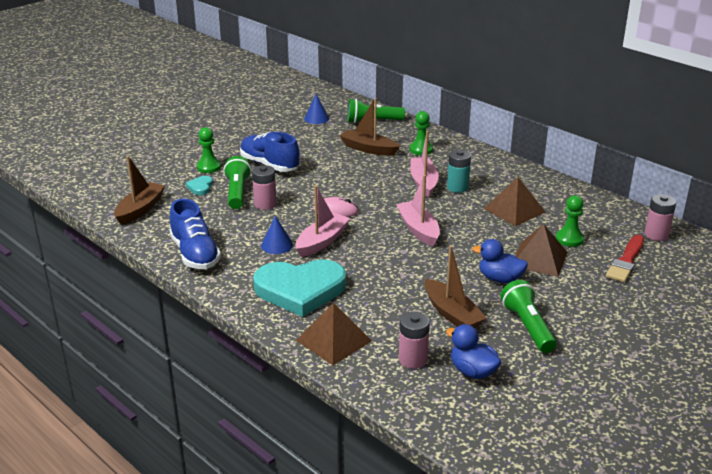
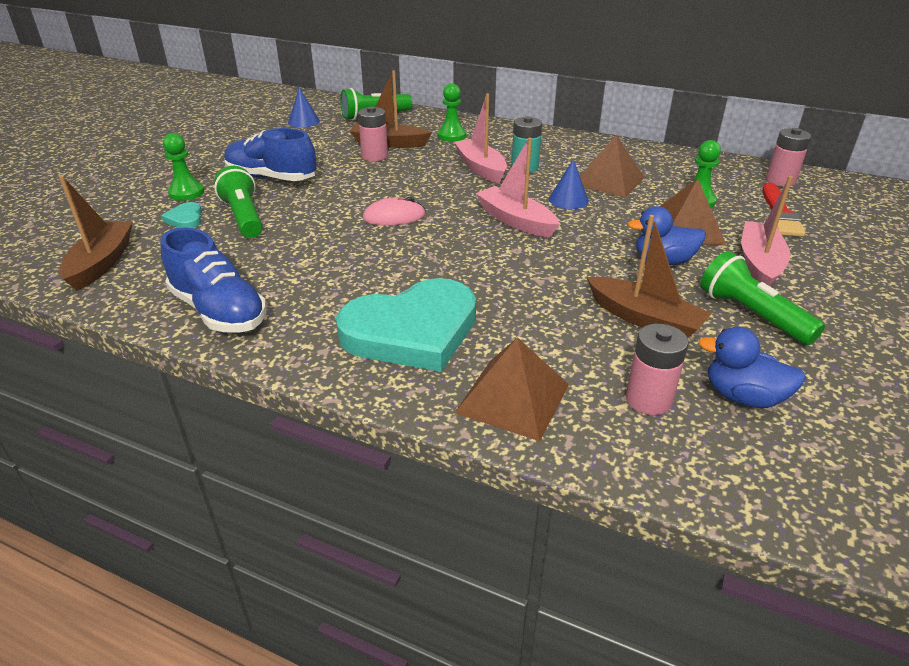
camera: 20 degrees left, 5 degrees up
(265, 204) = (292, 225): pink battery -> pink battery (374, 156)
(277, 245) = (339, 274): blue cone -> blue cone (568, 200)
(322, 241) = (400, 258): pink boat -> pink boat (759, 263)

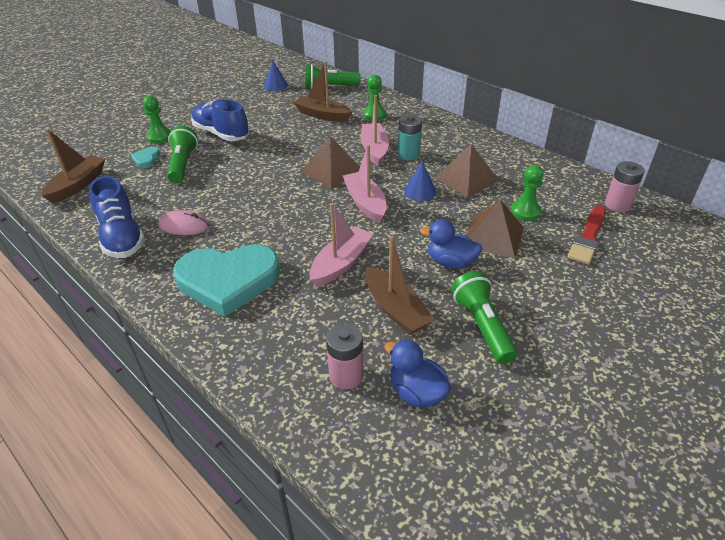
camera: 20 degrees right, 5 degrees up
(374, 156) = (304, 126): pink battery -> none
(394, 216) = (281, 183): pink mouse -> pink mouse (184, 226)
(513, 398) = (256, 349): brown pyramid -> brown pyramid (332, 170)
(759, 263) = (528, 281): pink boat -> pink boat (341, 263)

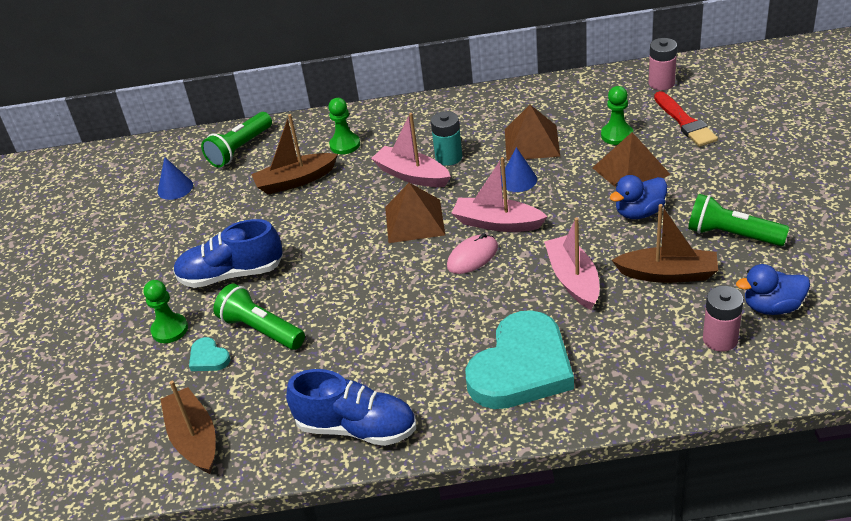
camera: 45 degrees left, 0 degrees up
(184, 226) = (390, 369): pink mouse -> pink mouse (472, 257)

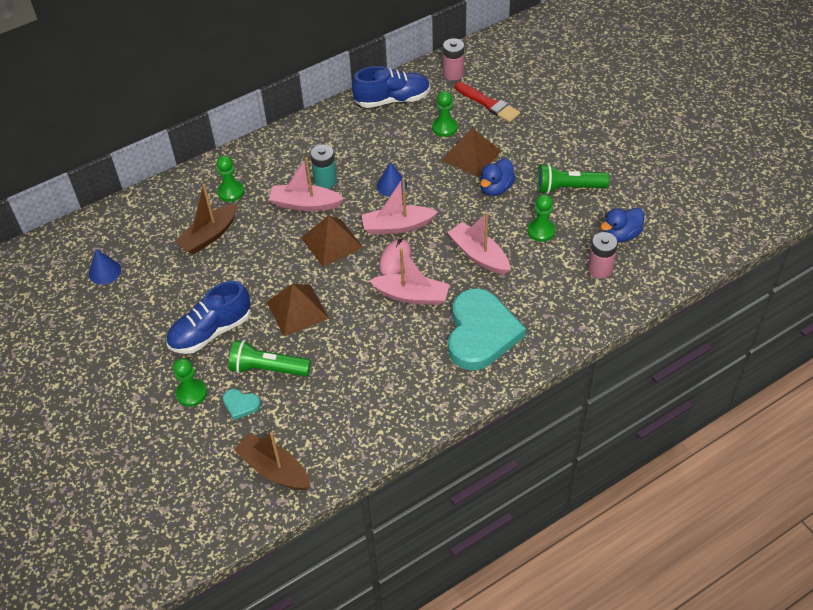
camera: 30 degrees left, 10 degrees up
(240, 149) = (139, 220): green flashlight -> none
(356, 428) = (391, 417): blue shoe -> blue shoe (392, 100)
(466, 301) = (411, 296): none -> pink boat
(531, 142) = (383, 150): brown pyramid -> brown pyramid (297, 310)
(668, 274) = (541, 231): brown boat -> green pawn

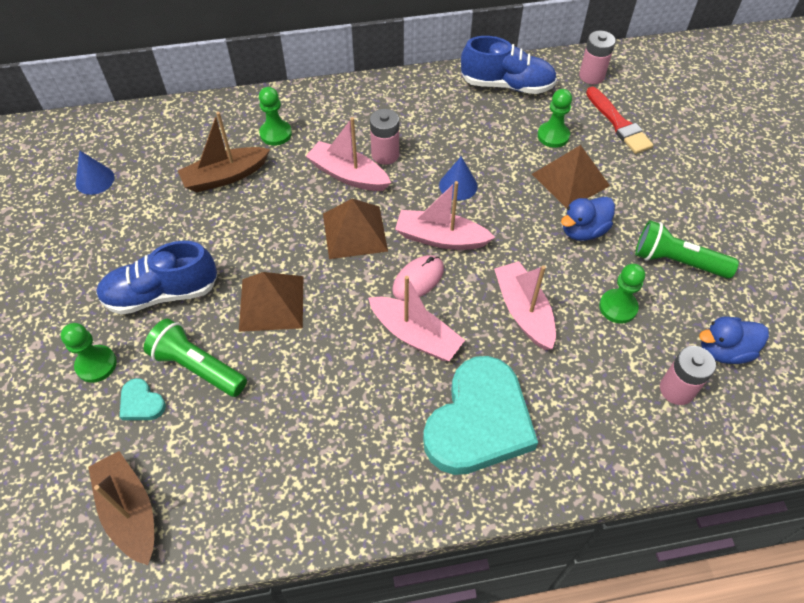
camera: 20 degrees right, 5 degrees up
(325, 180) = (385, 154): turquoise battery -> pink battery

